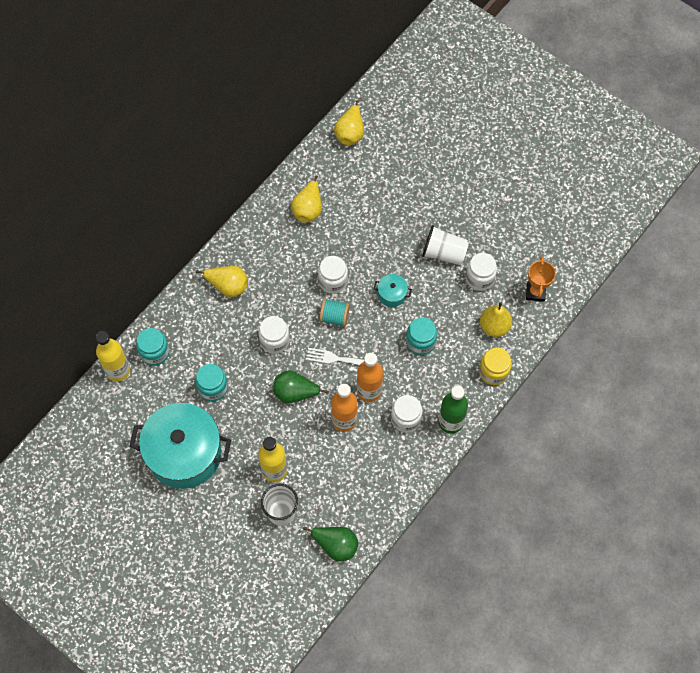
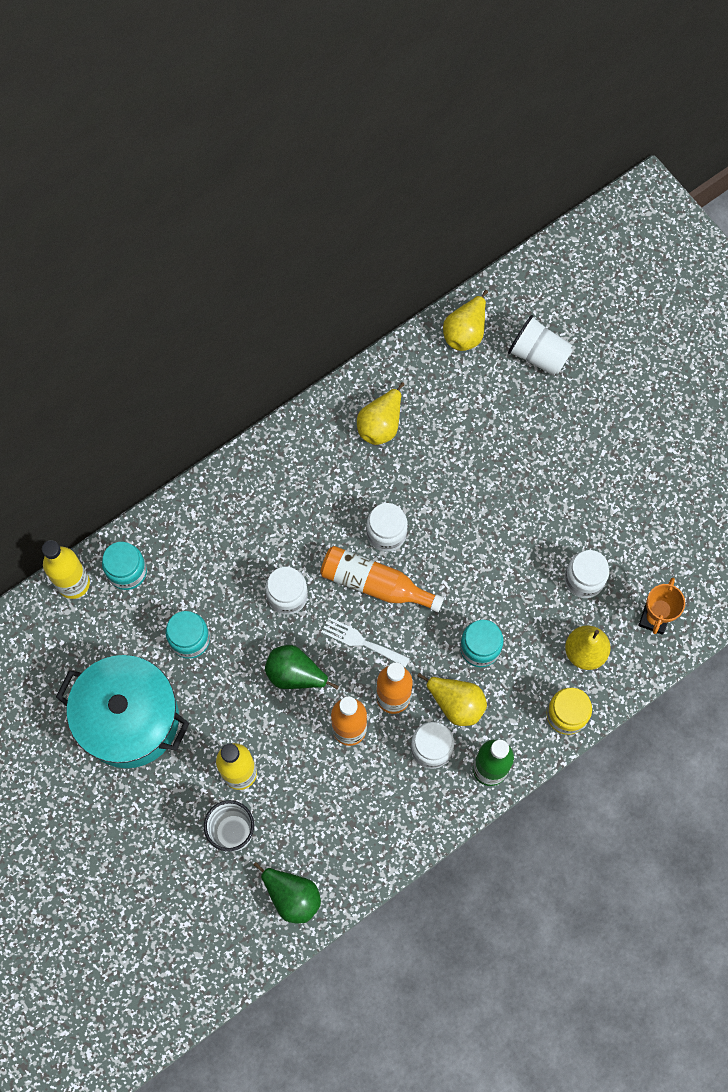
camera: 15 degrees right, 5 degrees up
(228, 286) = (246, 504): yellow pear -> yellow pear (456, 703)
(334, 317) = (375, 584): turquoise spool -> orange bottle
(392, 294) = (460, 572): turquoise pot -> none
(444, 253) = (545, 532): white cup -> white cup (538, 355)

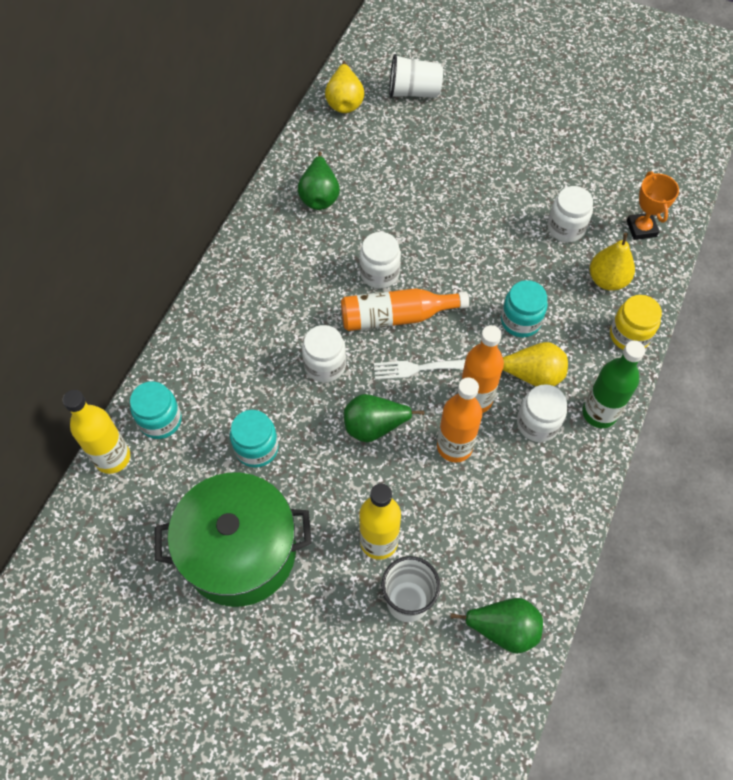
camera: 30 degrees left, 10 degrees down
(129, 719) = (240, 551): turquoise pot -> green pot
(381, 425) = (319, 196): yellow pear -> green pear

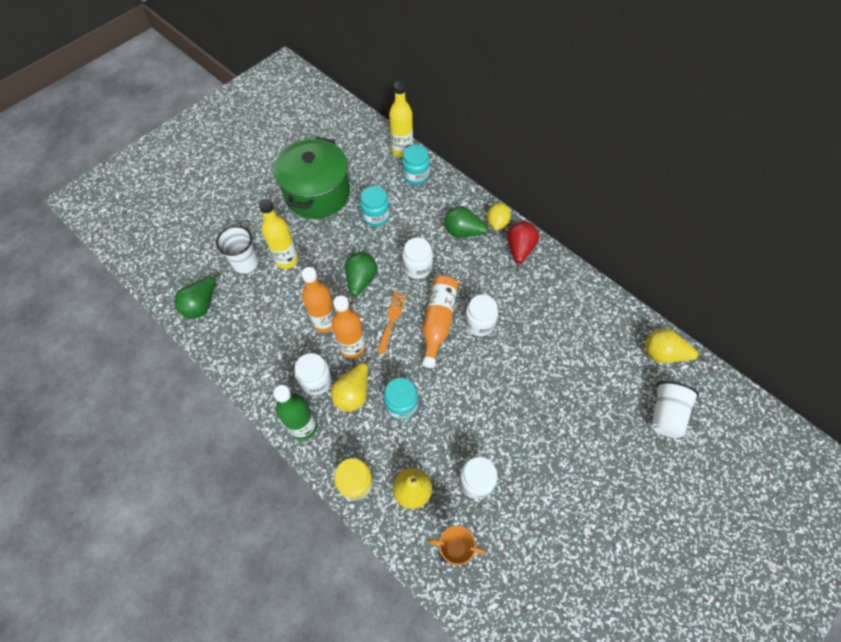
camera: 110 degrees right, 0 degrees up
(218, 293) = (497, 223): none -> yellow lemon
(254, 258) = (519, 250): none -> red pear
(319, 196) = (564, 306): green pear -> green pear (463, 232)
(416, 368) = (392, 319): white fork -> orange fork

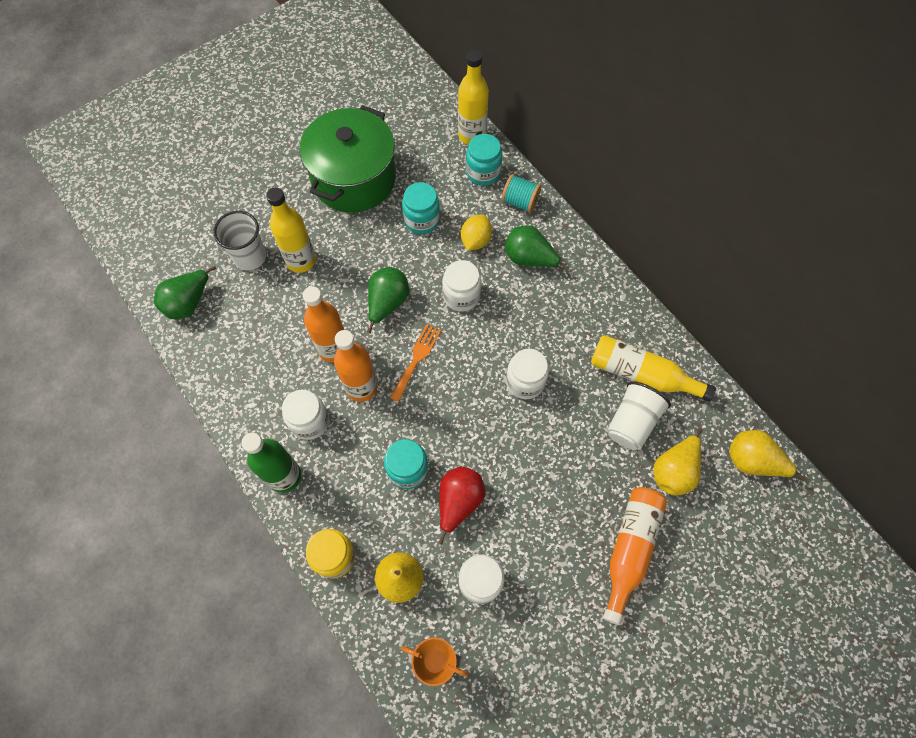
camera: 10 degrees right, 5 degrees up
(353, 393) = (352, 445): yellow pear -> yellow pear (674, 471)
(438, 321) = (473, 371): orange bottle -> orange bottle (630, 549)
(448, 192) = (520, 202): none -> turquoise spool
(497, 223) = (575, 253): yellow lemon -> yellow lemon (475, 240)
(519, 250) = (596, 293): red pear -> red pear (459, 501)
(566, 304) = (642, 374): none -> yellow bottle
(665, 414) = (737, 540): white cup -> white cup (632, 422)

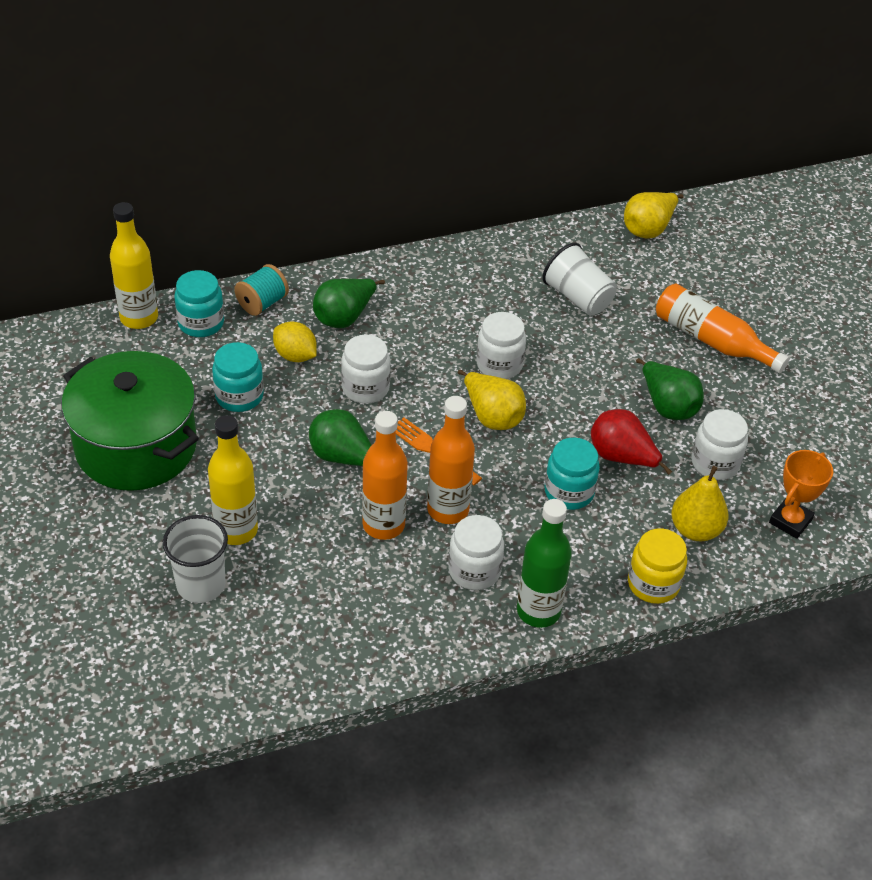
camera: 75 degrees left, 20 degrees down
(188, 303) = (240, 670): green pear -> green pear (667, 406)
(642, 374) = (527, 274): yellow bottle -> none
(674, 471) = (640, 284): yellow pear -> yellow pear (492, 416)

